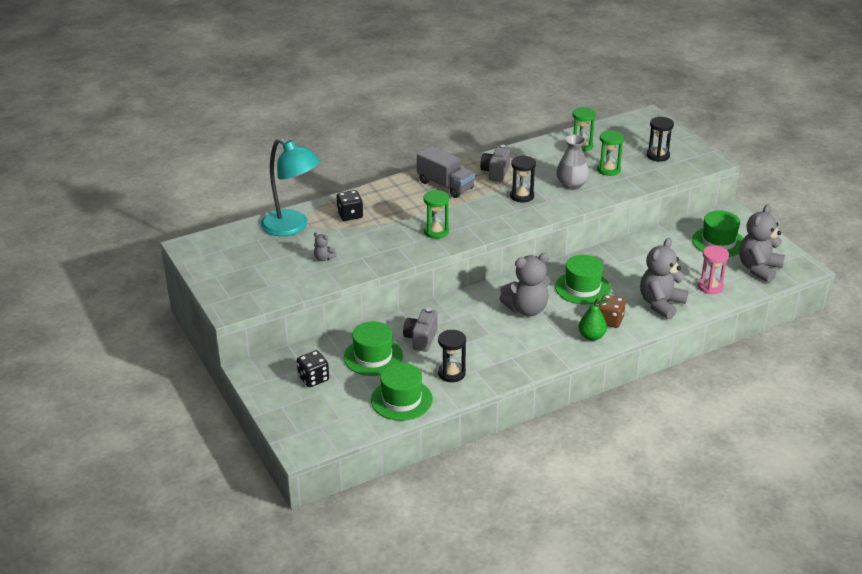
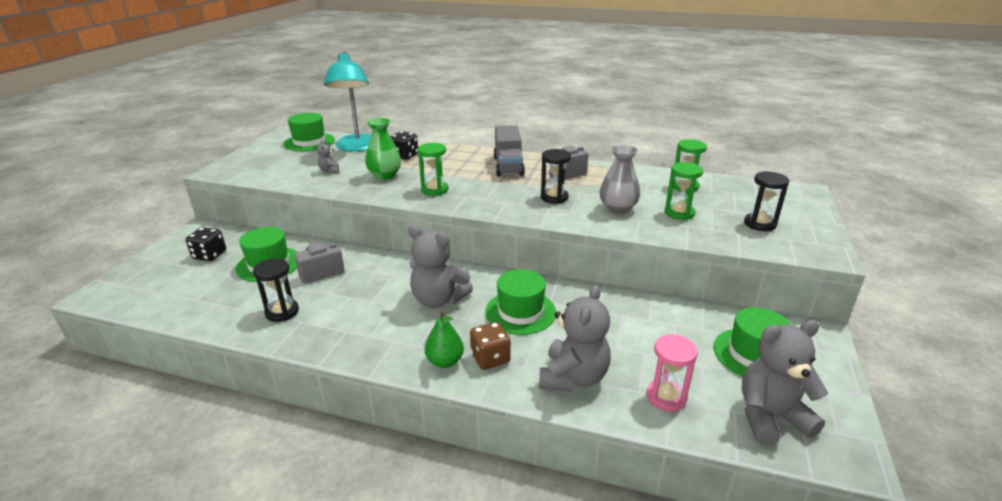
camera: 45 degrees right, 5 degrees down
(375, 239) = (385, 175): none -> green vase
(401, 400) = (212, 307): green hat -> green hat (309, 142)
(661, 304) = (573, 377): grey teddy bear -> grey teddy bear turned 120 degrees clockwise

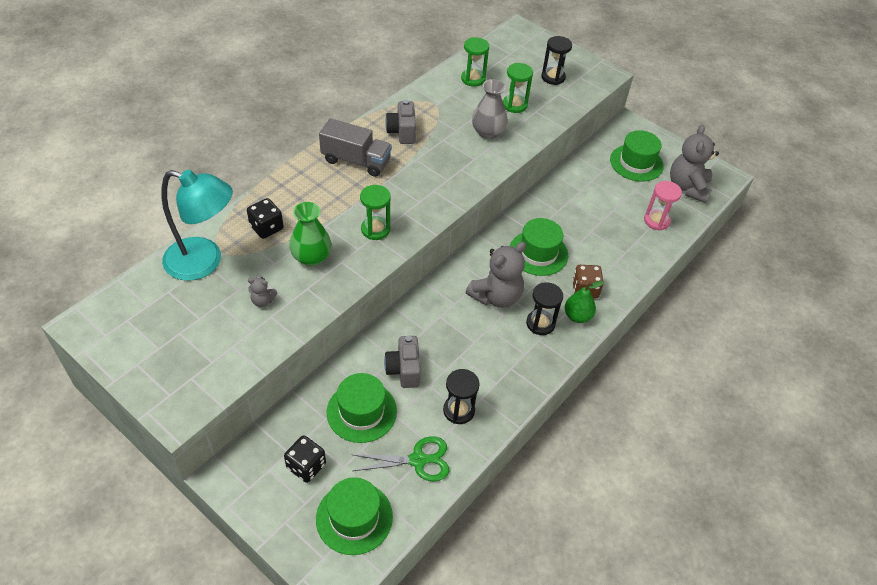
camera: 70 degrees left, 20 degrees up
(220, 304) = (418, 460): none -> green scissors
(309, 142) = (144, 304): green hat -> green hat (354, 517)
(554, 197) = (444, 158): black hourglass -> black hourglass (540, 323)
(573, 377) = (622, 255): grey teddy bear -> none

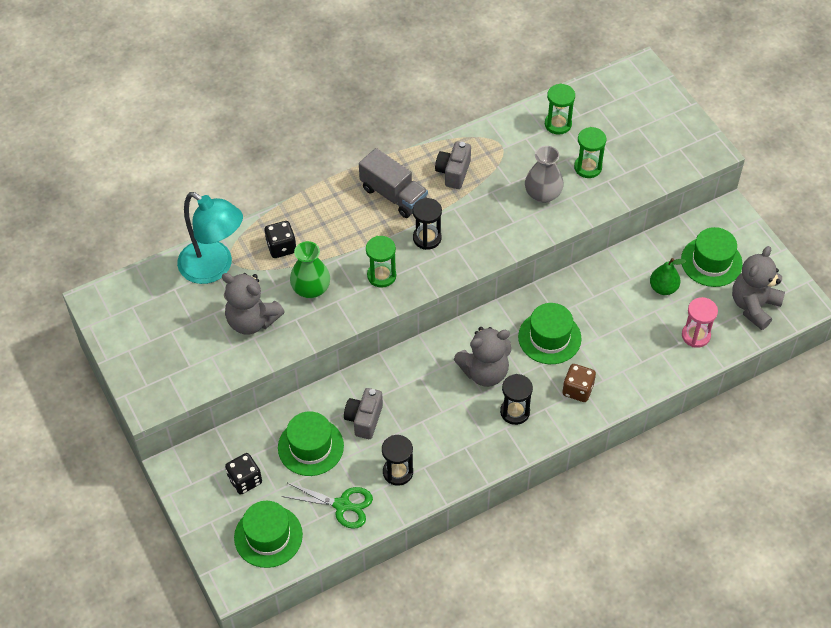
camera: 25 degrees right, 5 degrees up
(263, 301) = (252, 321): grey teddy bear -> grey teddy bear, size x2.24
(553, 77) = (648, 142): black hourglass -> black hourglass (427, 238)
(577, 316) = (555, 415): green pear -> green pear (663, 288)

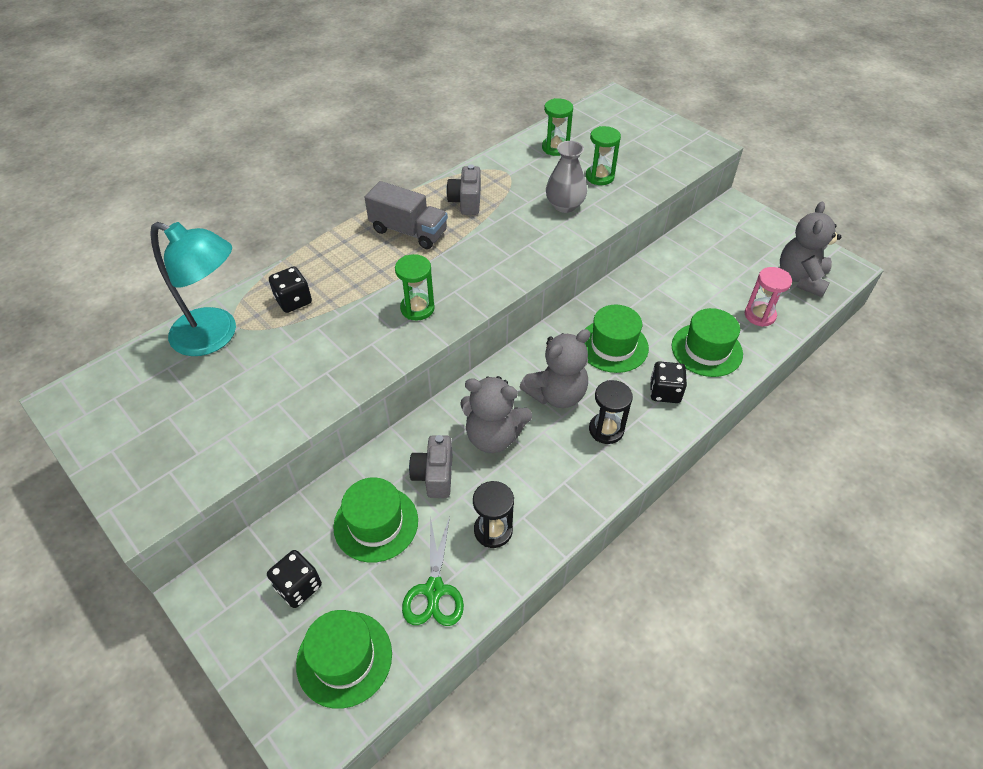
camera: 15 degrees left, 5 degrees down
(252, 321) = (271, 384): grey teddy bear -> grey teddy bear (493, 436)
(311, 289) = (338, 336): green vase -> none
(342, 505) = (434, 590): green scissors -> green scissors turned 90 degrees clockwise
(427, 238) = (457, 264): black hourglass -> none
(577, 390) = (665, 392): brown dice -> black dice
(663, 288) = (706, 279): green pear -> none
(711, 262) = (740, 248): green hat -> green hat (706, 350)

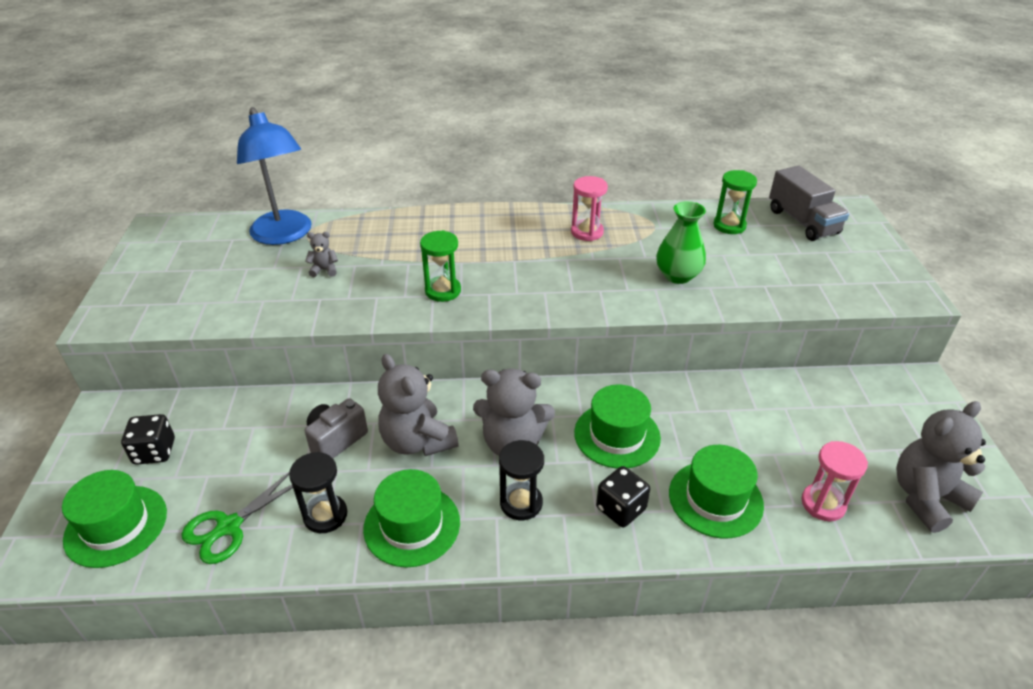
camera: 40 degrees right, 10 degrees down
(215, 336) = (284, 235): turquoise lamp -> blue lamp
(293, 301) = (363, 239): black dice -> none
(296, 346) = (324, 270): none -> grey teddy bear
(376, 523) = (254, 445): green hat -> green hat (412, 525)
(408, 231) = (510, 232): grey truck -> grey truck (802, 221)
(466, 202) = (587, 232): grey camera -> pink hourglass
(564, 205) = (677, 275): grey vase -> green vase
(599, 177) = (746, 268): green hourglass -> none

